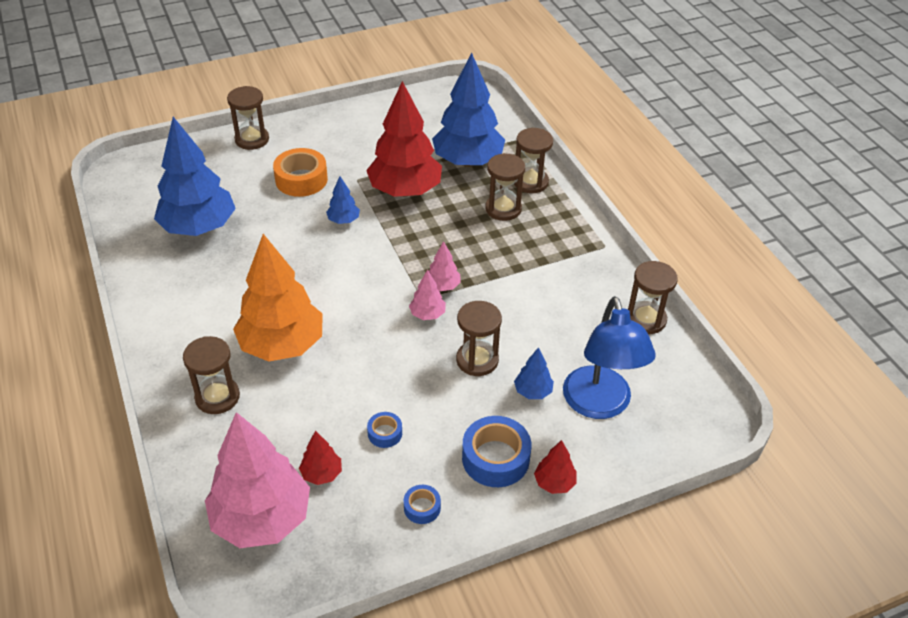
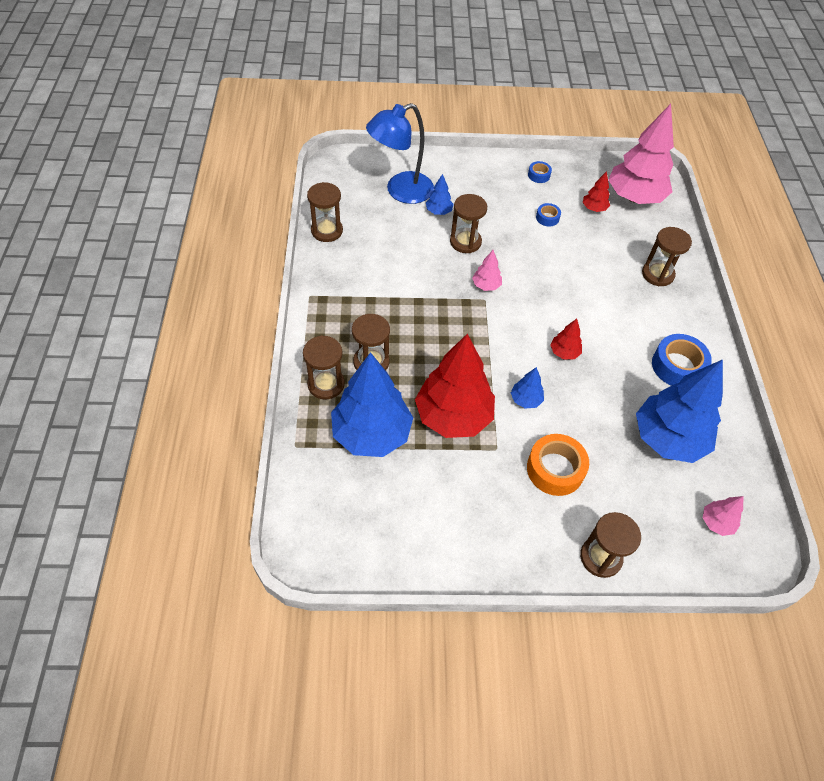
camera: 160 degrees left, 10 degrees up
(282, 345) = (605, 297): orange tree -> none
(443, 286) = (463, 305): pink tree -> pink tree (716, 522)
(495, 458) = (483, 184): blue tape -> blue tape (677, 366)
(554, 483) = (456, 163): red tree -> red tree (564, 352)
(599, 405) = (401, 191): blue lamp -> blue lamp turned 135 degrees counterclockwise

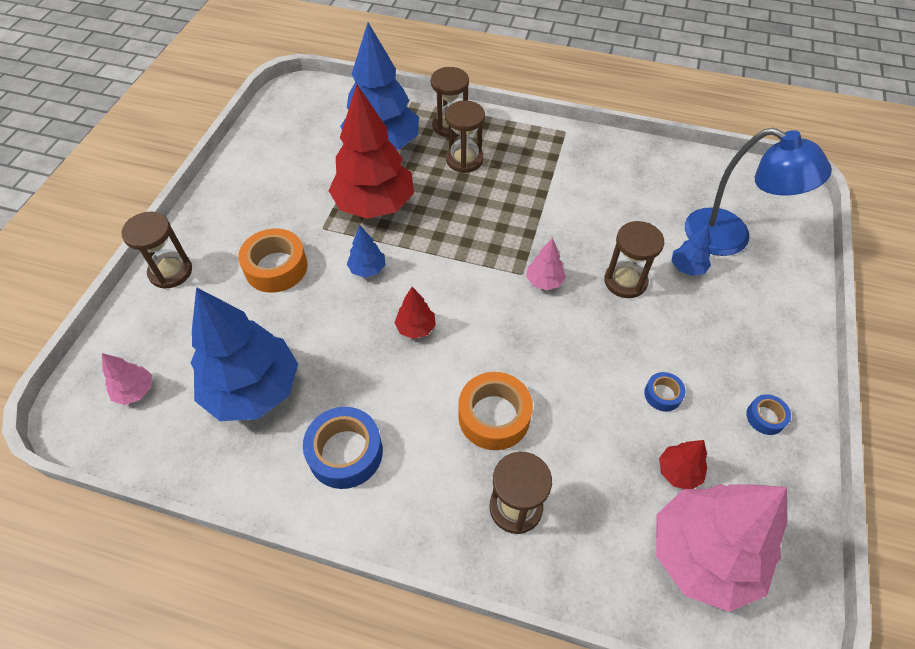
camera: 110 degrees right, 0 degrees up
(327, 231) = (662, 159): brown hourglass -> none
(401, 191) = (730, 238): blue lamp -> blue lamp turned 135 degrees clockwise
(607, 294) = (494, 416): none -> orange tape

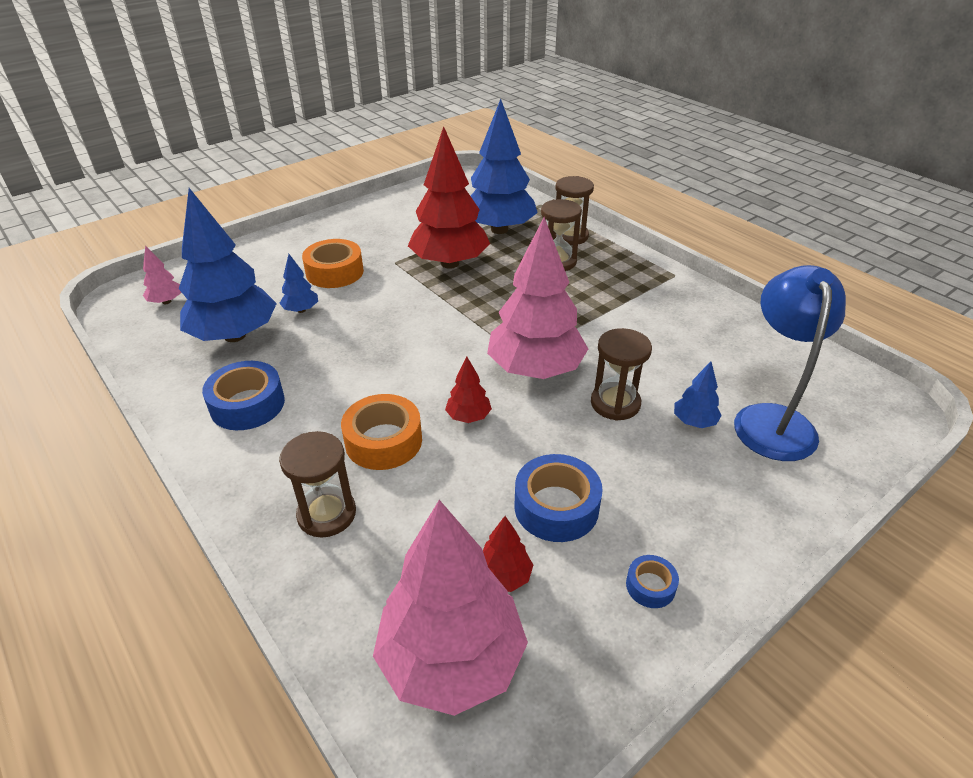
camera: 35 degrees right, 15 degrees down
(170, 272) = (265, 247): brown hourglass -> none
(367, 269) = (398, 300): blue tree -> blue tree (301, 310)
(416, 328) = (391, 352): red tree -> red tree (468, 417)
(544, 281) = (535, 369): pink tree -> pink tree, size x2.31
(662, 394) = (556, 507): blue tape -> blue tape, size x1.92
(730, 238) = (771, 419): blue lamp -> blue lamp turned 150 degrees counterclockwise

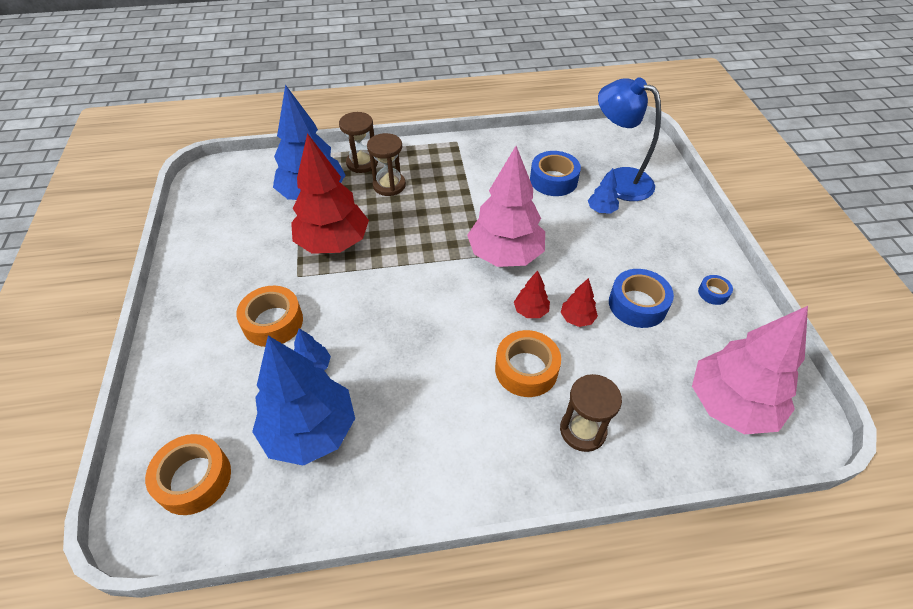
camera: 60 degrees left, 10 degrees up
(166, 302) = (194, 479): pink tree -> orange tape
(247, 404) = (423, 448): blue tape -> blue tape (553, 180)
(503, 576) = (680, 354): red tree -> red tree (577, 318)
(615, 403) = (564, 234): brown hourglass -> none

